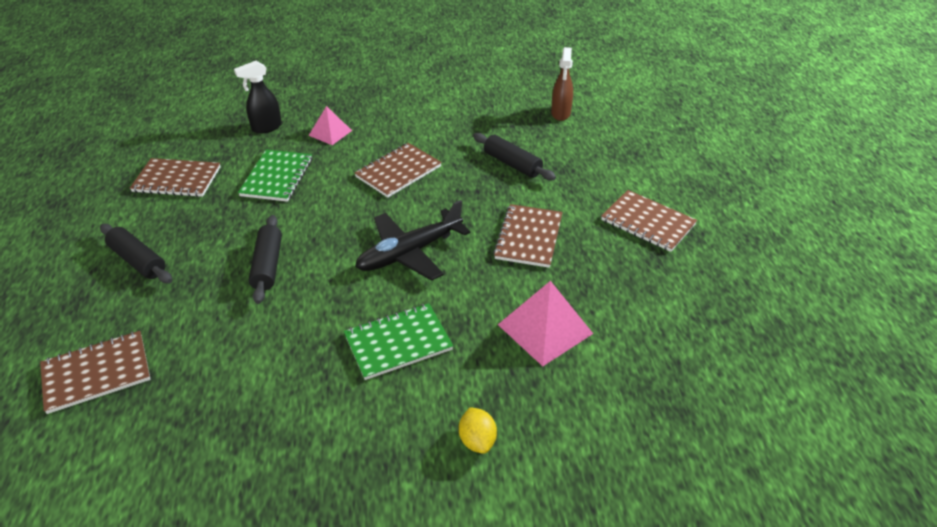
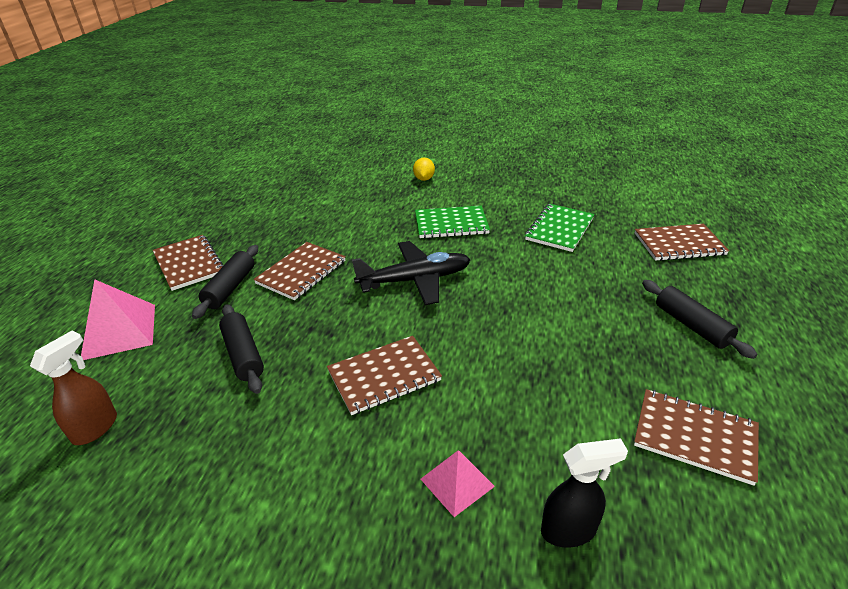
camera: 160 degrees left, 5 degrees down
(268, 265) = (551, 295): black rolling pin -> black rolling pin (230, 288)
(277, 177) = (546, 406): green notebook -> green notebook (560, 229)
(545, 329) = (345, 214): pink pyramid -> pink pyramid (119, 331)

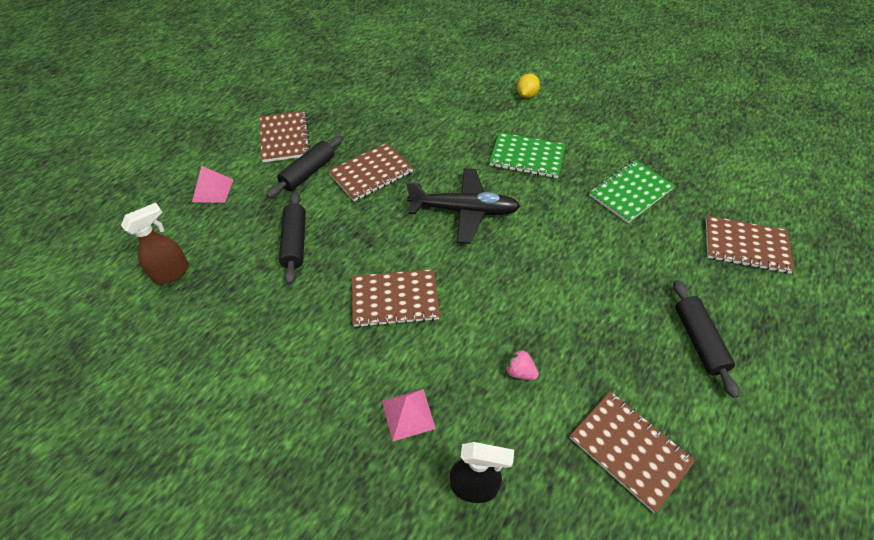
camera: 20 degrees right, 15 degrees up
(119, 331) = (213, 190): pink pyramid -> pink pyramid, size x0.61
(549, 402) = (519, 372): none -> pink strawberry

